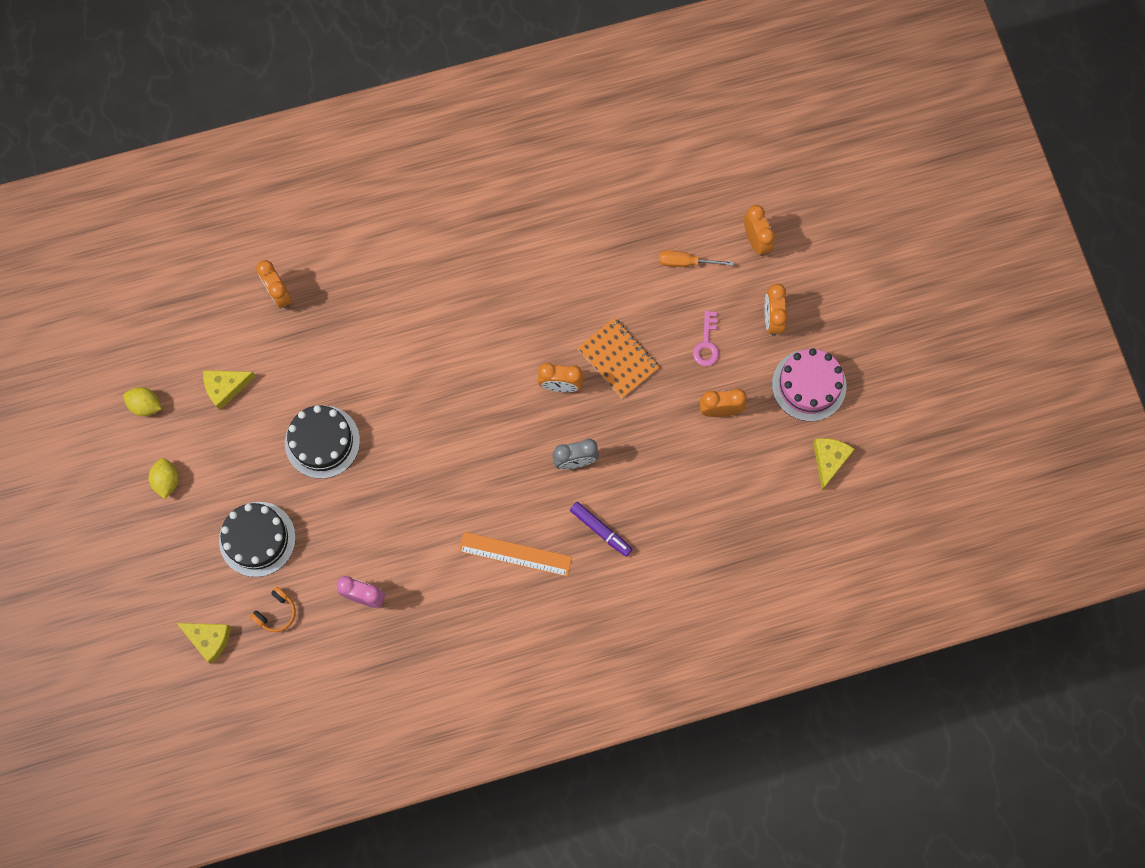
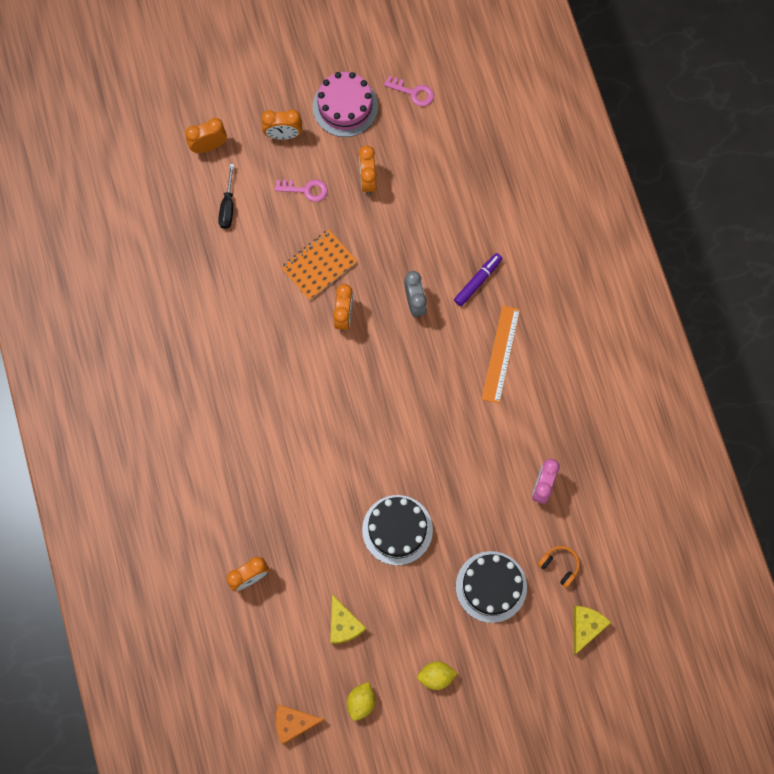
camera: 90 degrees left, 0 degrees up
(129, 340) = (294, 723): none -> orange cheese
(685, 262) = (228, 206): orange screwdriver -> black screwdriver
(829, 460) = (413, 92): yellow cheese -> pink key

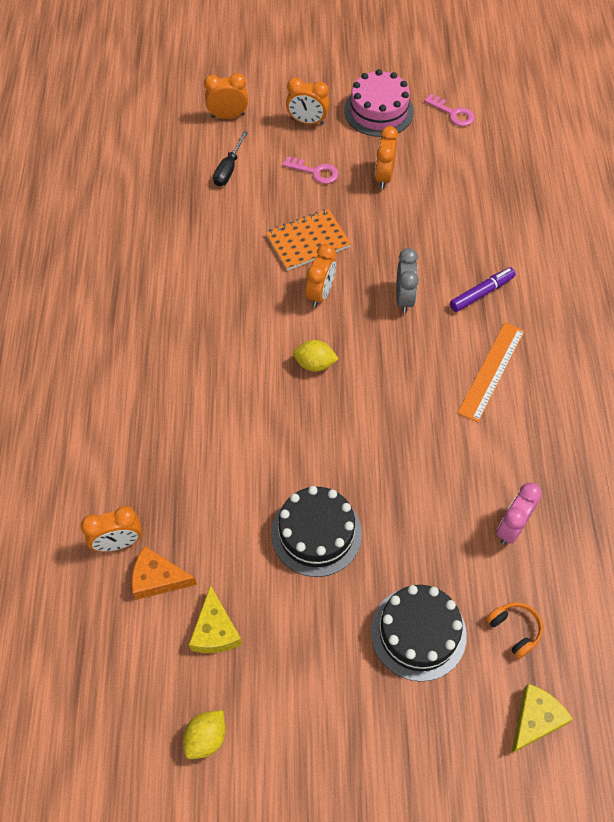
camera: 15 degrees right, 15 degrees down
(294, 723) = (109, 741): orange cheese -> orange cheese (158, 578)
(436, 676) = (316, 731): yellow lemon -> yellow lemon (315, 364)

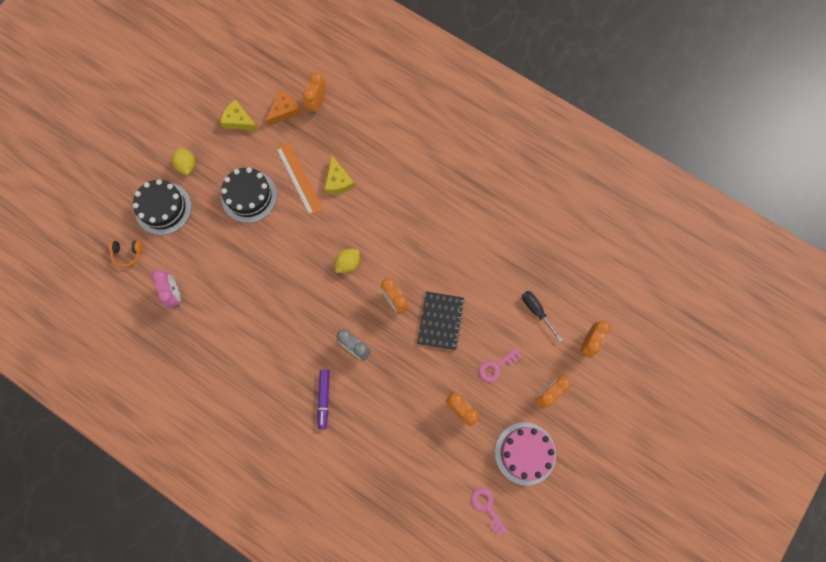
camera: 125 degrees right, 15 degrees up
(206, 738) = (195, 89): yellow lemon -> yellow lemon (187, 165)
(308, 241) = (440, 321): orange notebook -> black notebook
(453, 113) = (487, 507): pink key -> pink key turned 75 degrees clockwise
(491, 371) = (268, 360): orange ruler -> orange ruler (299, 178)
(535, 720) = (84, 230): yellow cheese -> yellow cheese (338, 181)

